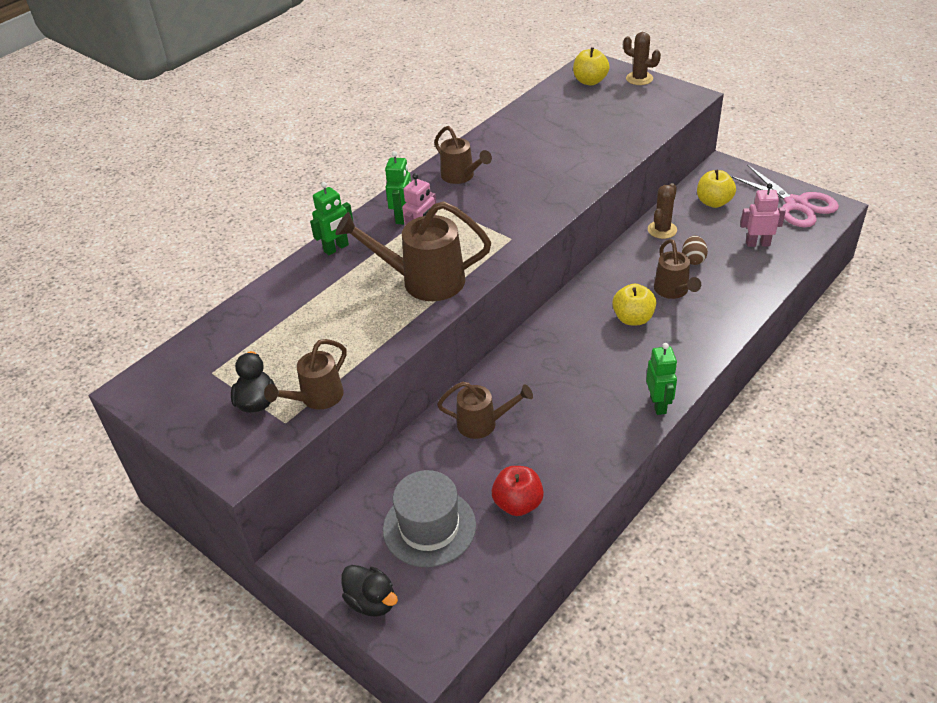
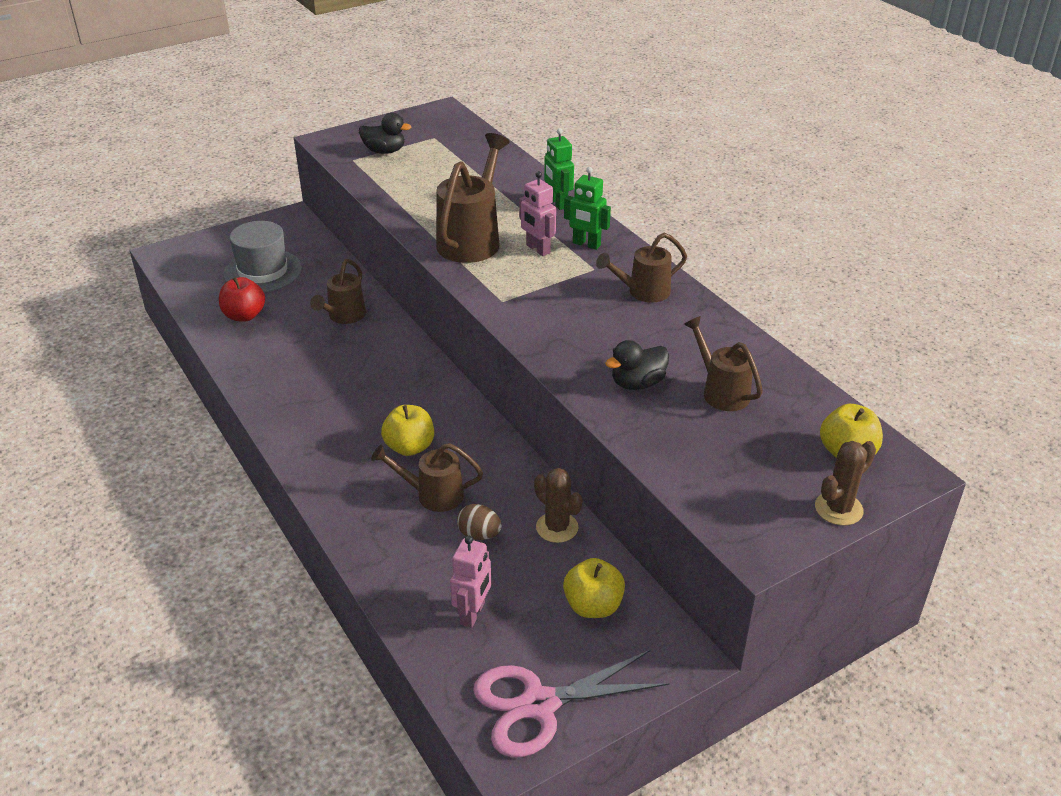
camera: 105 degrees right, 5 degrees down
(317, 398) = (366, 174): brown watering can -> brown watering can (721, 391)
(372, 601) = (225, 239): black duck -> black duck (637, 383)
(658, 404) = (277, 425): green robot -> none

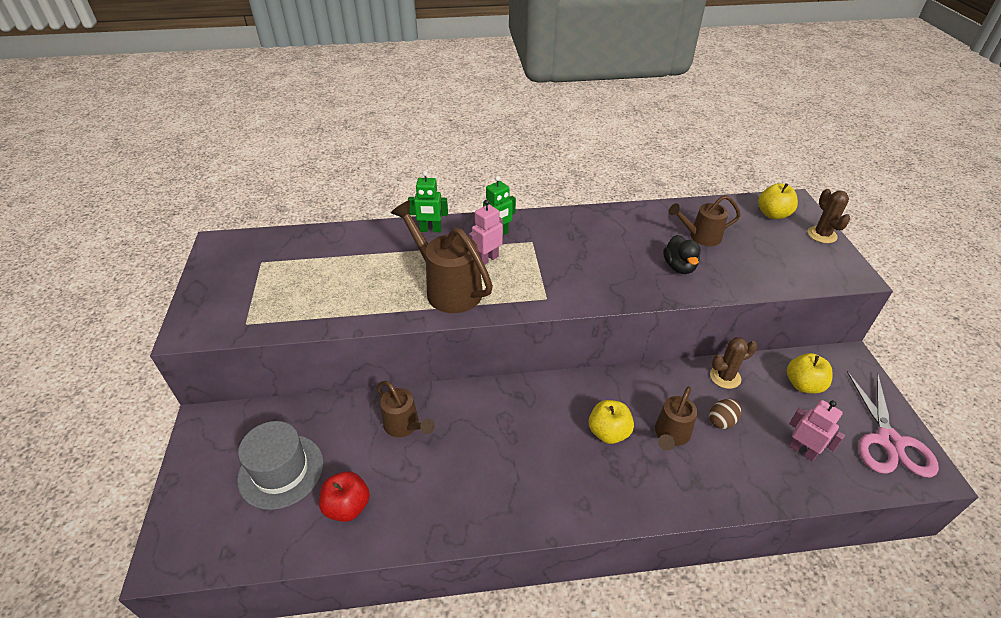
camera: 65 degrees left, 5 degrees up
(384, 151) = (252, 298): black duck -> none
(537, 249) = (487, 259): pink robot -> pink robot turned 150 degrees clockwise
(643, 292) = (575, 230): brown watering can -> none

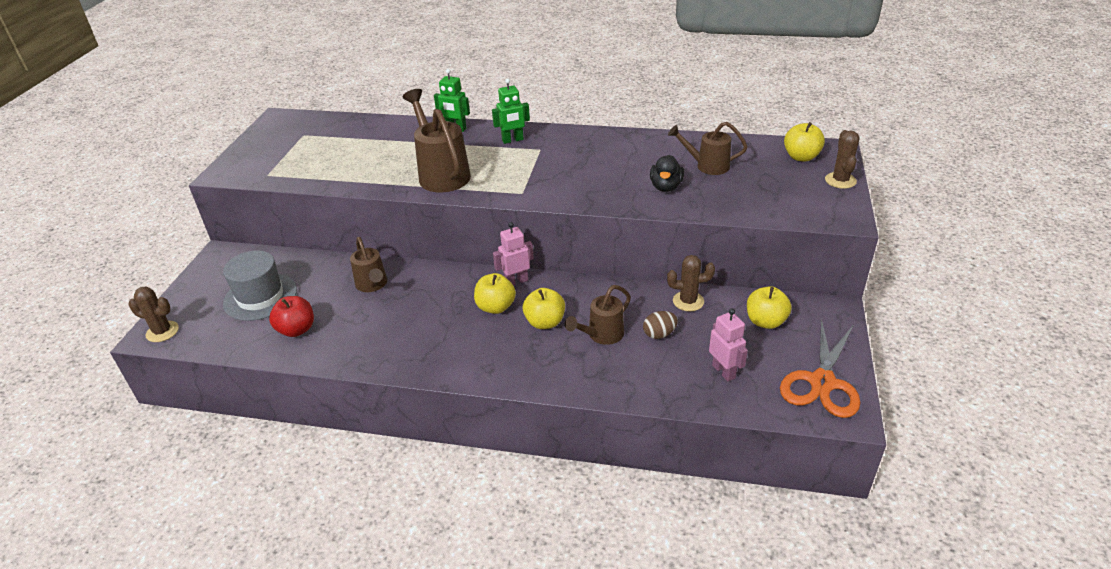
camera: 20 degrees right, 5 degrees down
(178, 551) = (162, 332): none -> brown cactus
(487, 259) = (490, 157): pink robot -> pink robot (516, 281)
(550, 425) = (496, 307): none -> yellow apple
(889, 441) = (822, 382): pink scissors -> orange scissors

